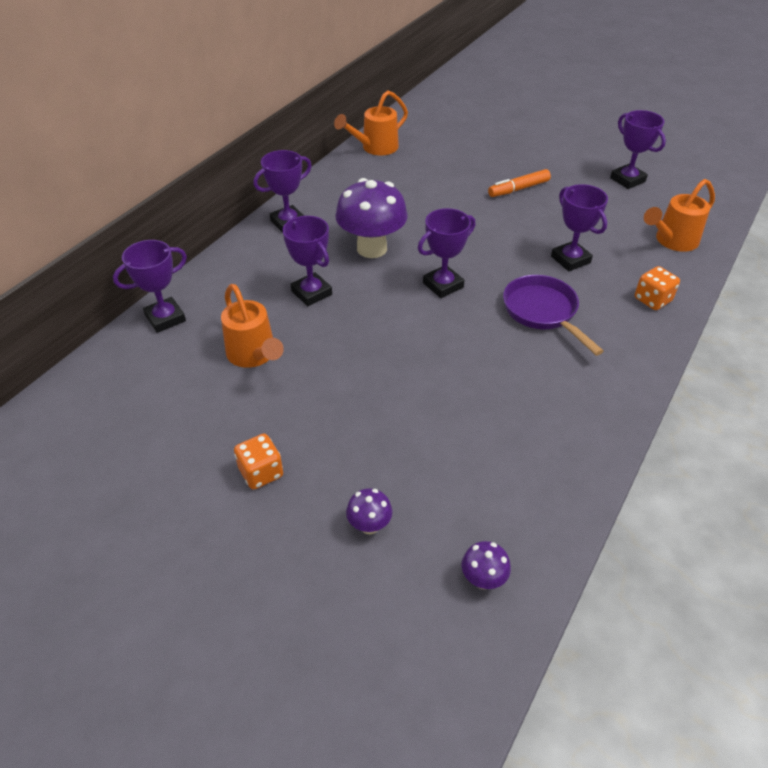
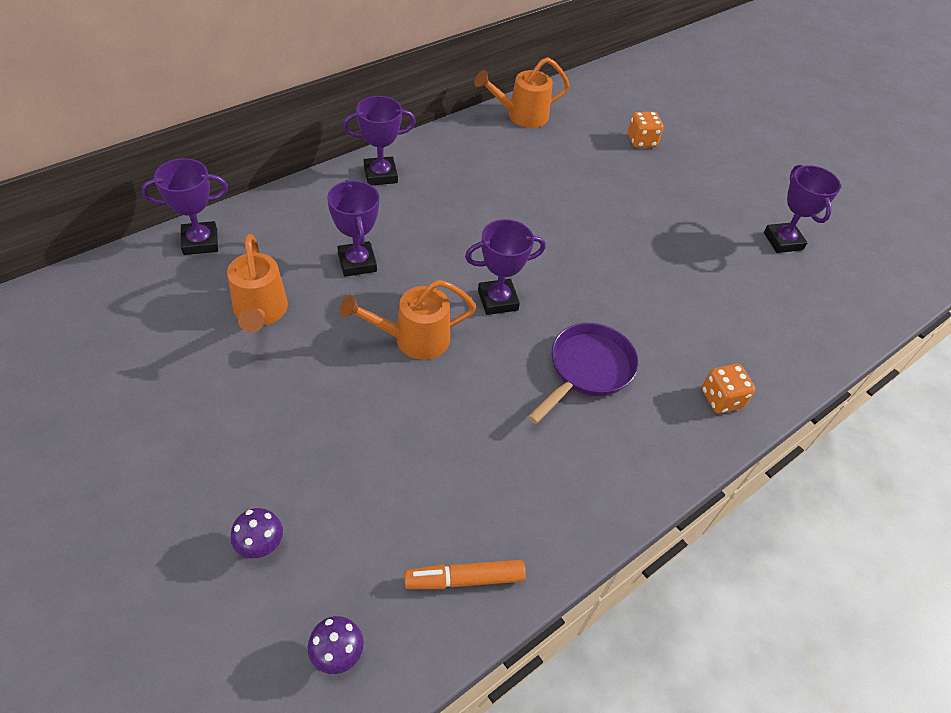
camera: 15 degrees right, 5 degrees up
(261, 472) = (192, 445): orange dice -> orange dice (641, 141)
(372, 248) = (448, 232): purple mushroom -> none
(518, 189) = (649, 213): orange marker -> orange marker (464, 579)
(543, 312) = (587, 370): purple pan -> purple pan turned 45 degrees clockwise
(570, 259) = (656, 317): purple trophy -> none
(672, 241) = (790, 334): orange watering can -> orange watering can (413, 339)

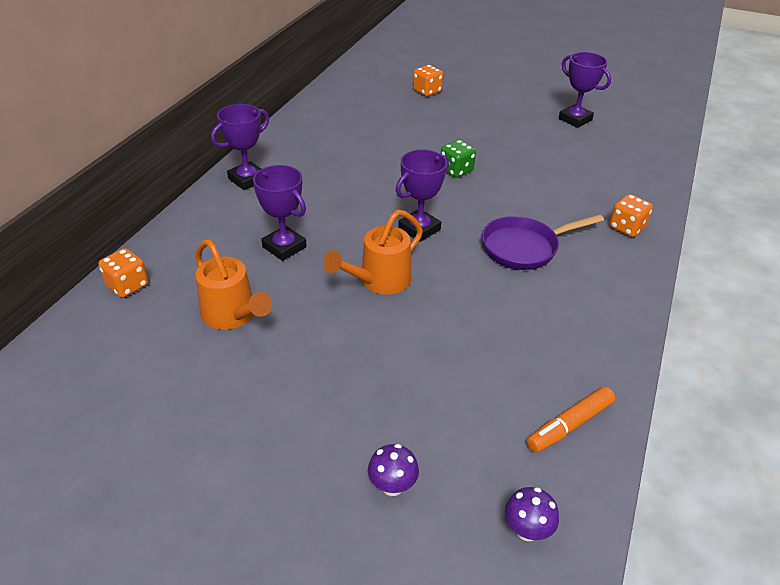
camera: 25 degrees left, 10 degrees down
(200, 242) = (127, 285): purple trophy -> orange dice
(521, 116) = (324, 103): orange watering can -> none
(587, 370) = (524, 248): purple pan -> purple pan turned 120 degrees counterclockwise
(592, 249) = (456, 170): none -> green dice

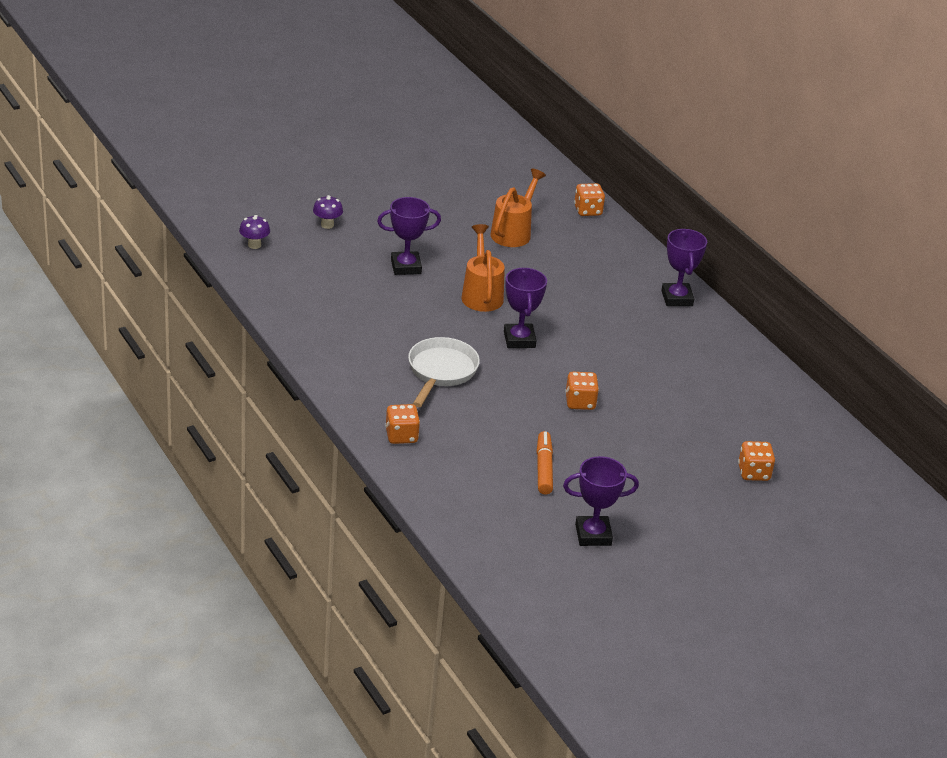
camera: 125 degrees right, 5 degrees down
(232, 316) = (513, 232): orange watering can -> orange watering can turned 120 degrees clockwise
(284, 247) = (564, 277): purple trophy -> purple trophy (406, 267)
(456, 170) = (580, 402): green dice -> orange dice
(524, 248) = (441, 372): purple pan -> white pan
(569, 425) = (285, 292): orange marker -> orange marker (544, 468)

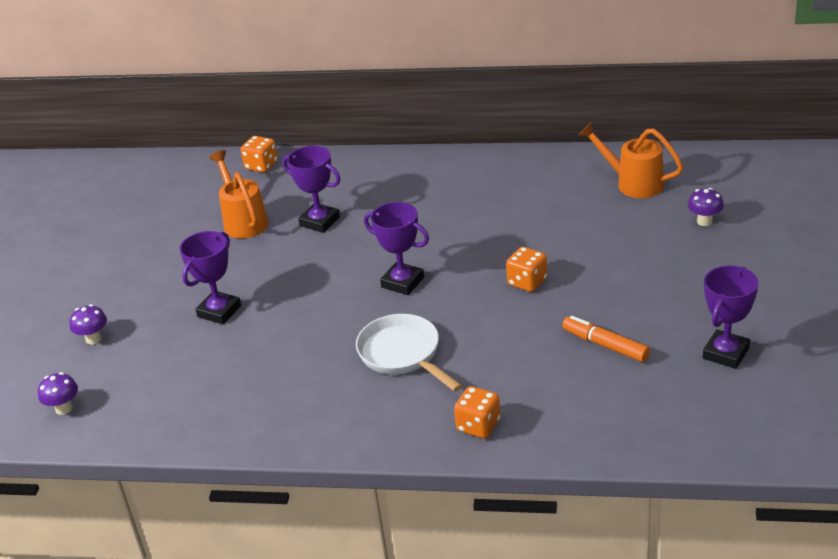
camera: 45 degrees left, 0 degrees up
(481, 294) = (313, 279): orange watering can -> orange watering can (633, 183)
(677, 298) = (433, 167): purple trophy -> purple trophy (319, 221)
(753, 473) = (704, 221): orange dice -> purple mushroom

